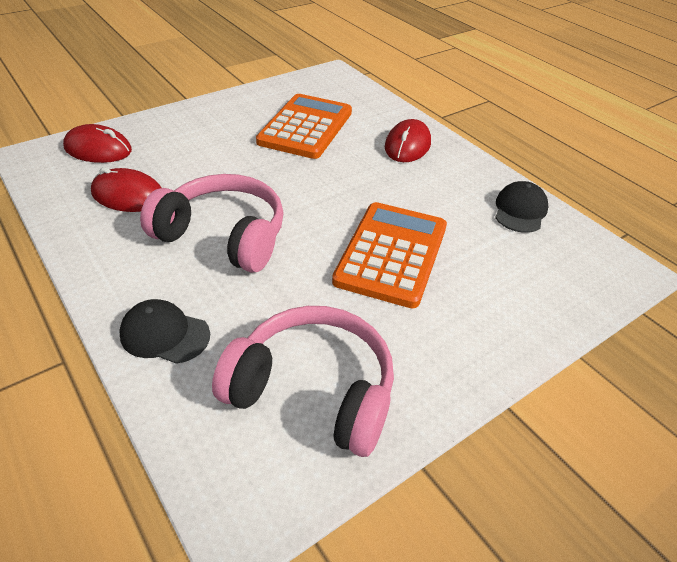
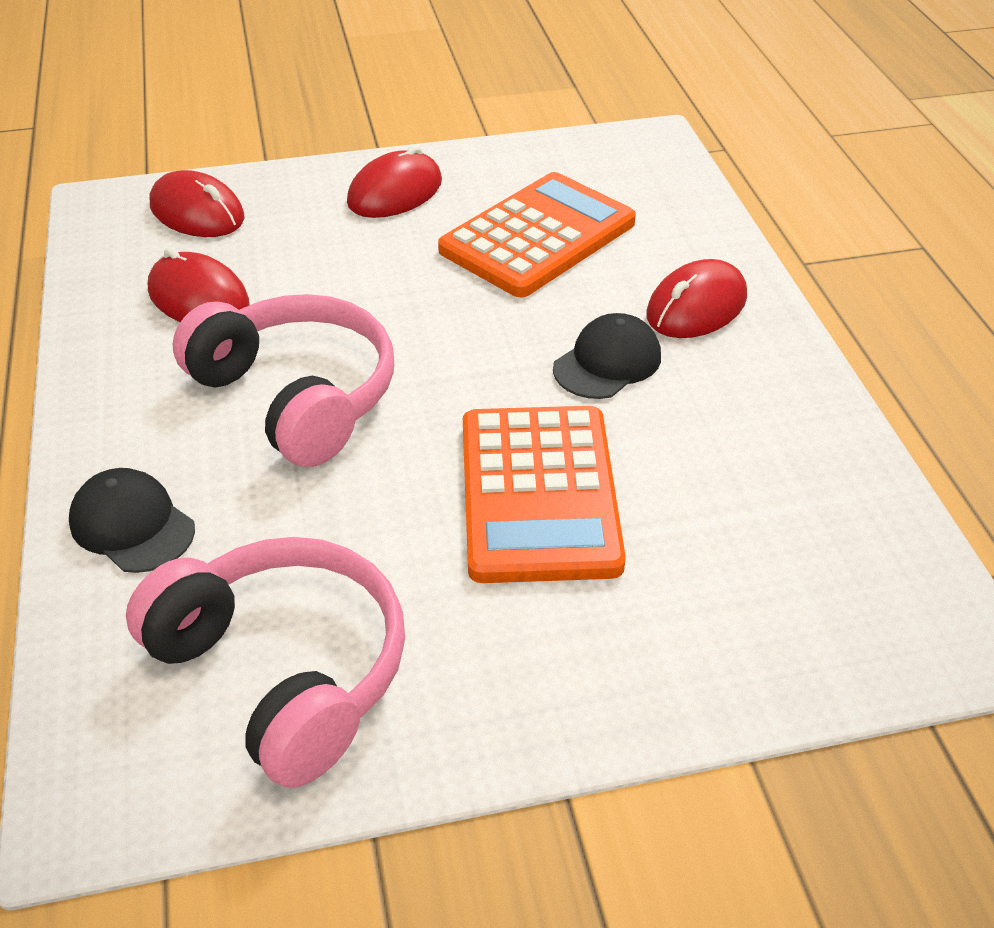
camera: 25 degrees right, 0 degrees up
(213, 119) = (395, 192): none -> red mouse
(391, 254) = (539, 494): orange calculator -> orange calculator turned 135 degrees clockwise
(520, 210) = (824, 476): black cap -> black cap (607, 362)

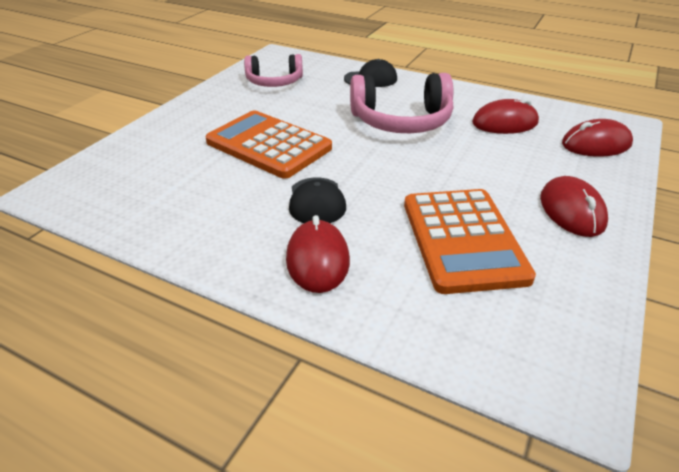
camera: 130 degrees right, 5 degrees down
(283, 671) = (274, 82): pink headphones -> pink headphones, size x0.65

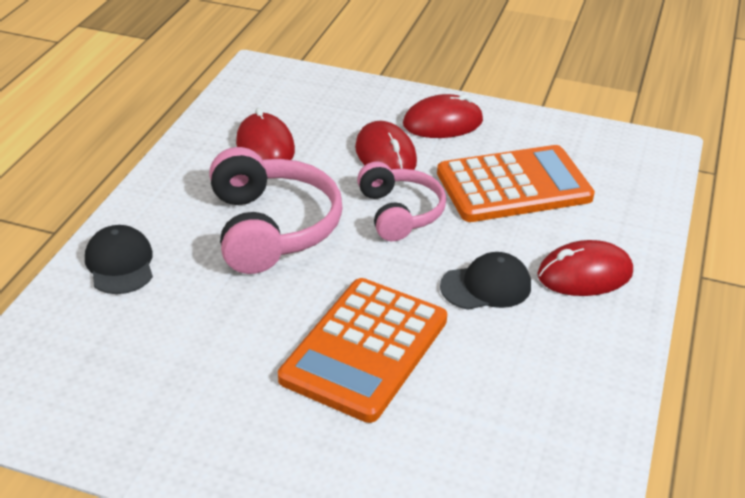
camera: 100 degrees left, 0 degrees up
(274, 82) = (129, 382): pink headphones -> pink headphones (399, 213)
(596, 144) = (308, 94): red mouse -> red mouse (385, 155)

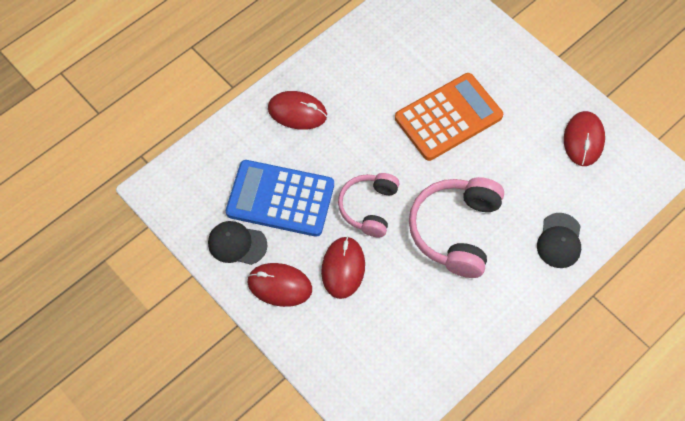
camera: 150 degrees left, 25 degrees up
(265, 147) = (421, 318): red mouse -> red mouse (583, 140)
(486, 286) = (357, 128): black cap -> black cap (237, 244)
(513, 185) = (280, 199): orange calculator -> blue calculator

